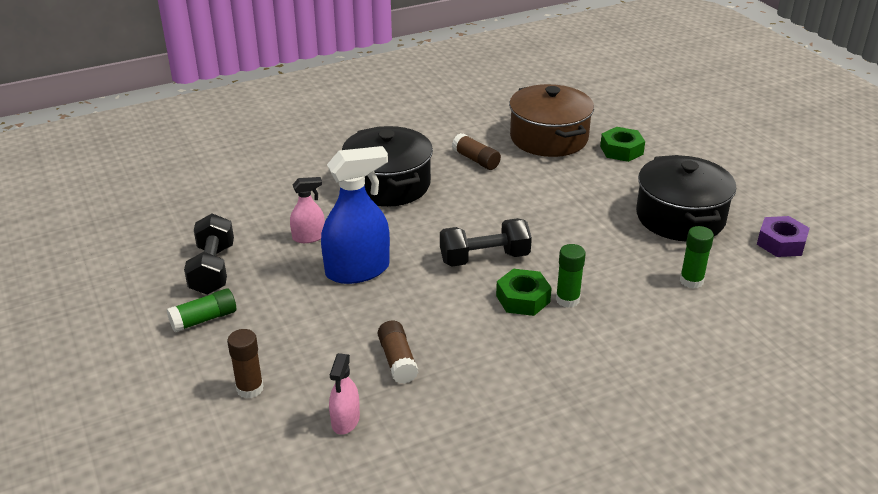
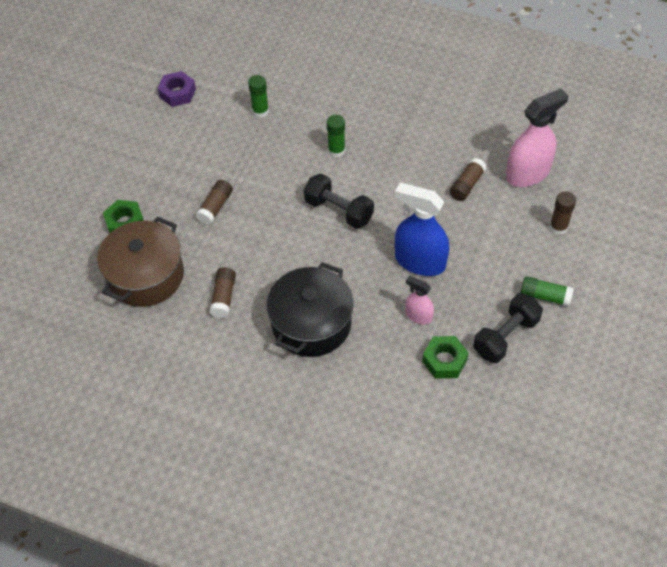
camera: 130 degrees left, 20 degrees up
(345, 420) = (527, 173): pink spray bottle -> pink spray bottle, size x1.91
(523, 299) = (357, 169): green nut -> green nut (444, 361)
(582, 197) = (215, 207): none -> brown glue stick
(680, 217) = (192, 148): black pot -> none

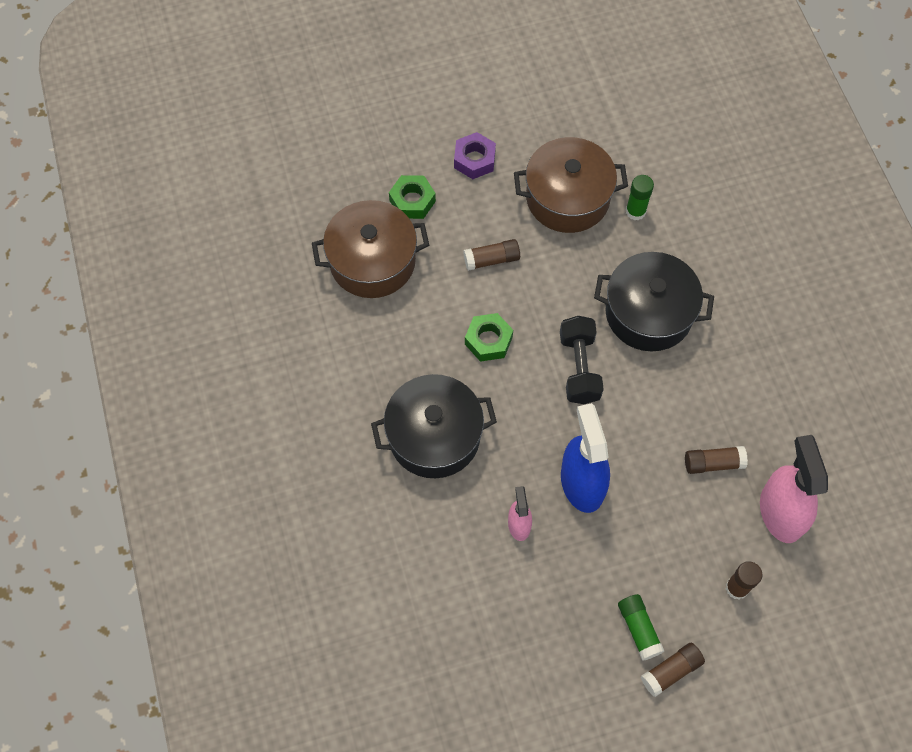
camera: 50 degrees right, 10 degrees up
(177, 93) = (592, 125): purple nut -> purple nut (474, 160)
(214, 139) = (567, 198): none -> brown pot
(223, 297) = (402, 341): brown glue stick -> brown glue stick (671, 671)
(336, 150) = (648, 313): green glue stick -> black pot
(444, 361) = (488, 583): green nut -> green nut (488, 340)
(505, 336) = (560, 622): black dumbbell -> none
(527, 173) = (780, 512): pink spray bottle -> pink spray bottle turned 120 degrees counterclockwise

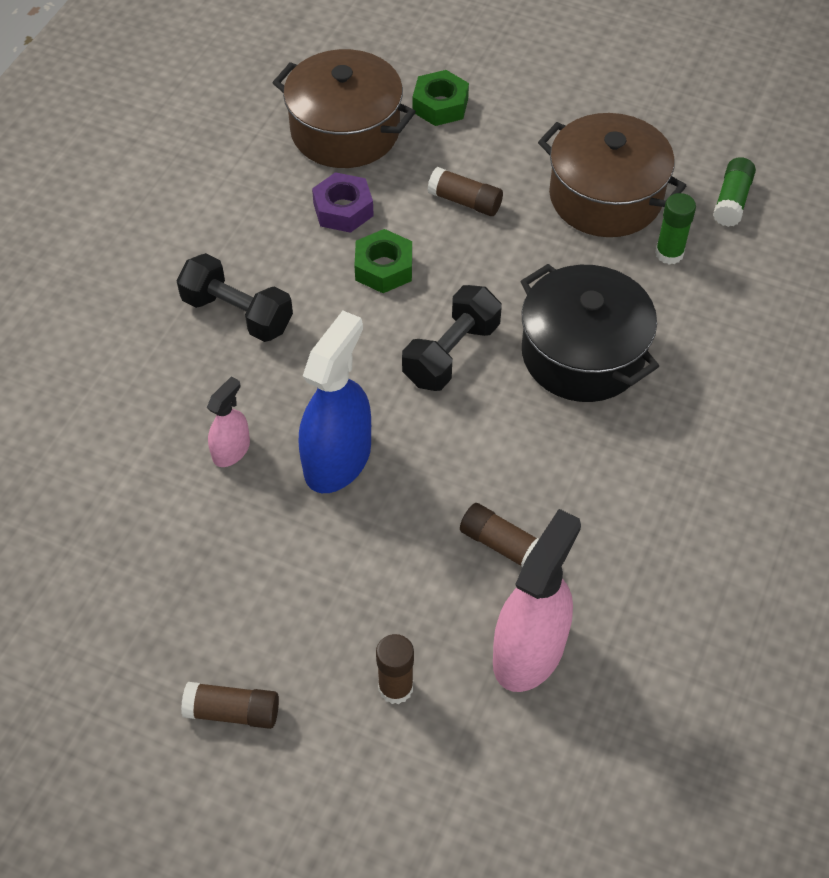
camera: 40 degrees right, 10 degrees down
(434, 436) = (237, 314): black pot -> black dumbbell
(474, 160) = (542, 108): purple nut -> purple nut (343, 209)
(639, 629) = (244, 642): green glue stick -> green glue stick (731, 201)

